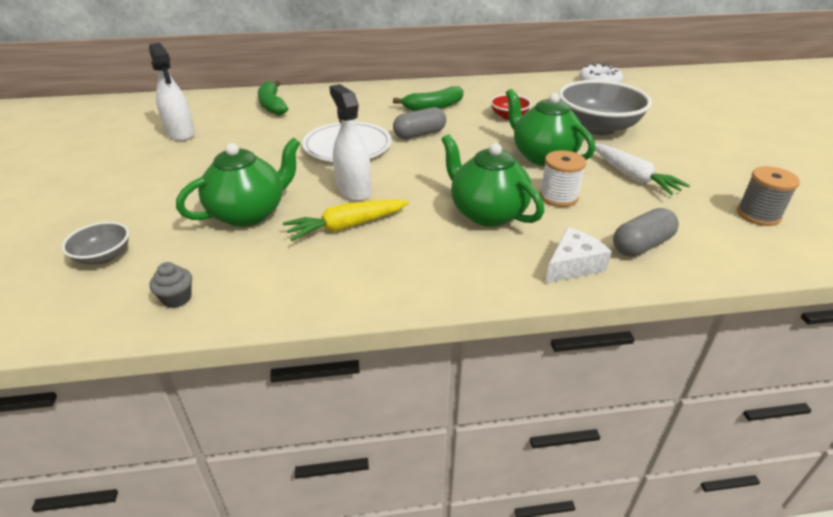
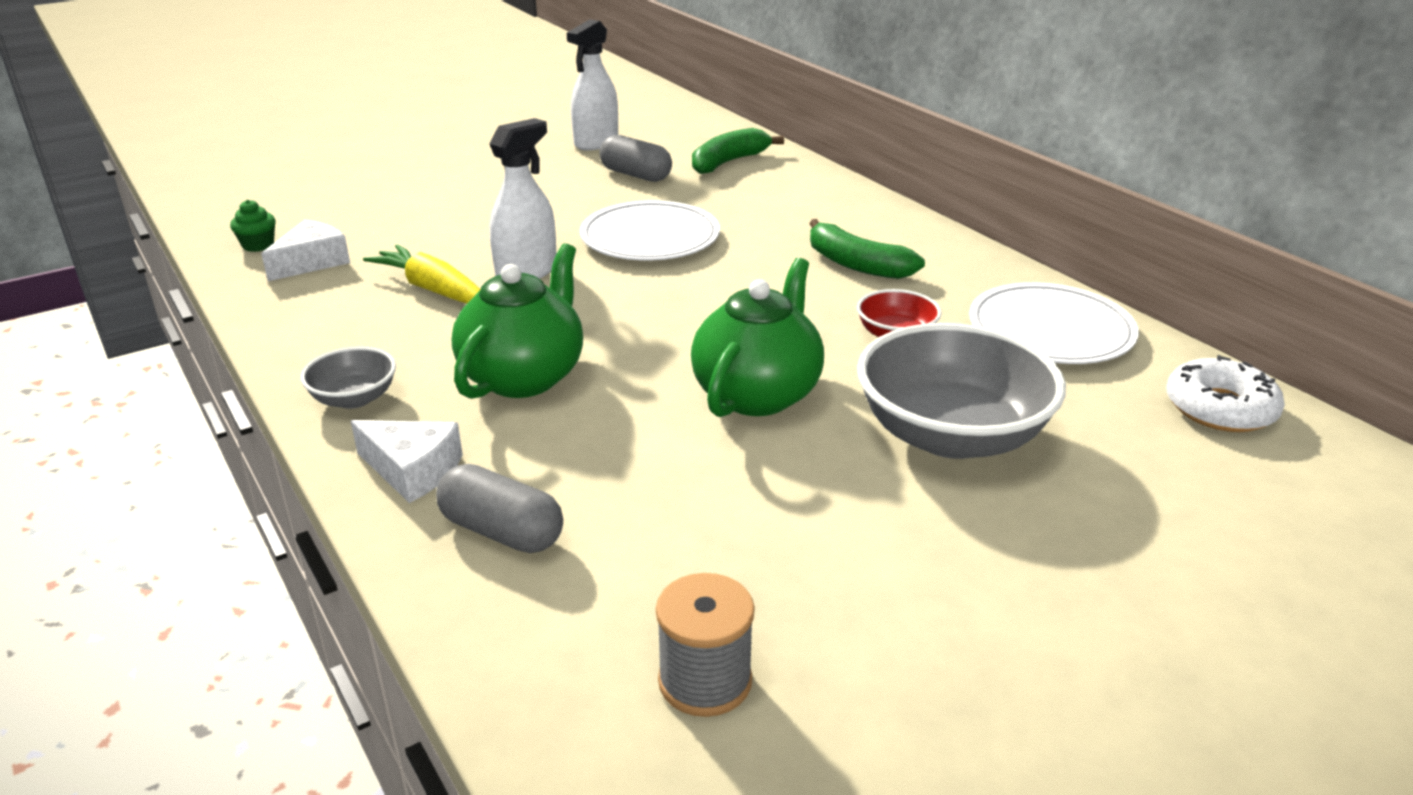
camera: 65 degrees right, 5 degrees down
(103, 256) = (317, 193): grey bowl -> grey bowl (354, 398)
(177, 298) = (258, 245): grey cupcake -> green cupcake
(244, 273) = (312, 262): none -> white cheese
(249, 213) = (433, 230): green teapot -> none
(419, 134) = (738, 276): grey capsule -> grey capsule (635, 175)
(525, 89) = (1050, 330): none -> white plate
(558, 197) = (616, 430): white spool -> none
(632, 177) = (755, 500): white carrot -> none

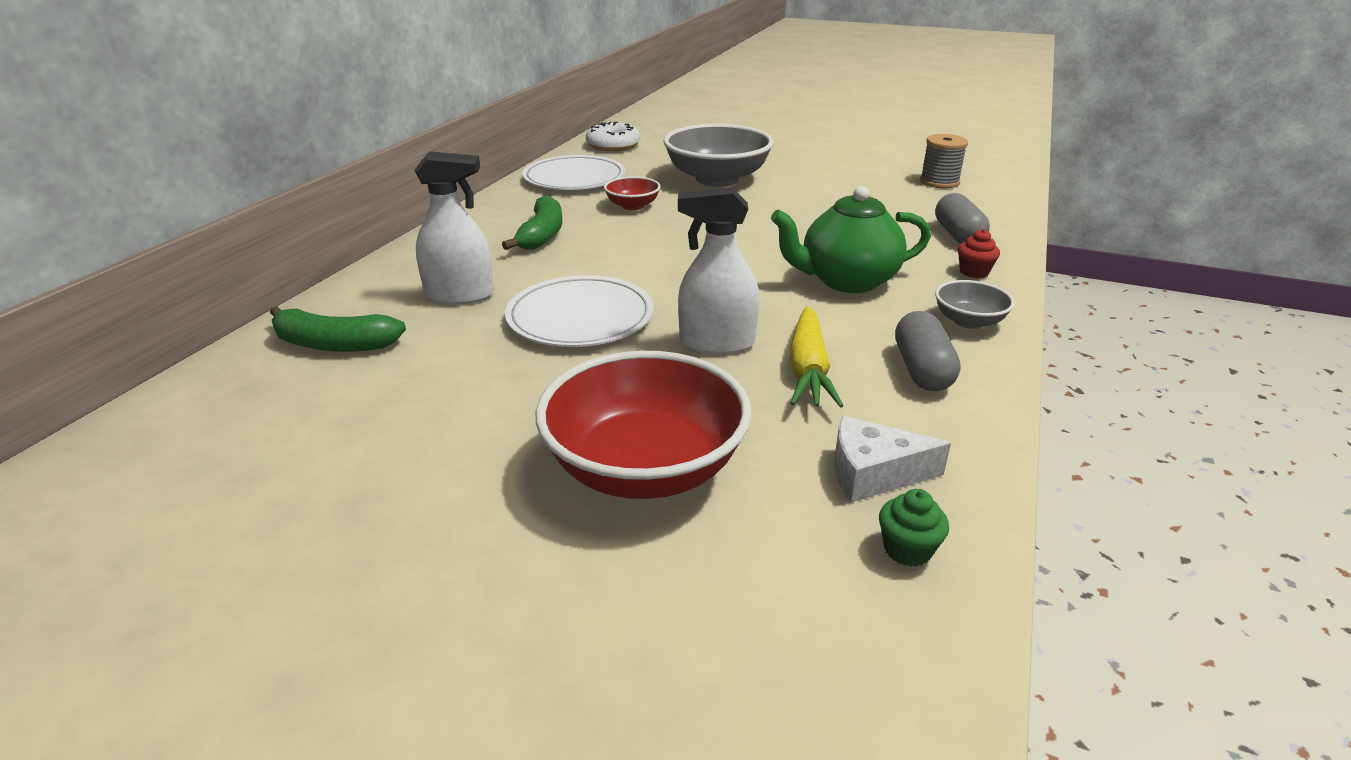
camera: 125 degrees left, 0 degrees up
(412, 470) = (974, 272): white cheese -> red cupcake
(441, 208) = (645, 468): none -> red bowl
(596, 142) = (302, 462): white spray bottle -> white spray bottle (460, 295)
(635, 175) = (419, 383): grey capsule -> grey capsule (922, 370)
(758, 393) = (750, 220): green teapot -> none

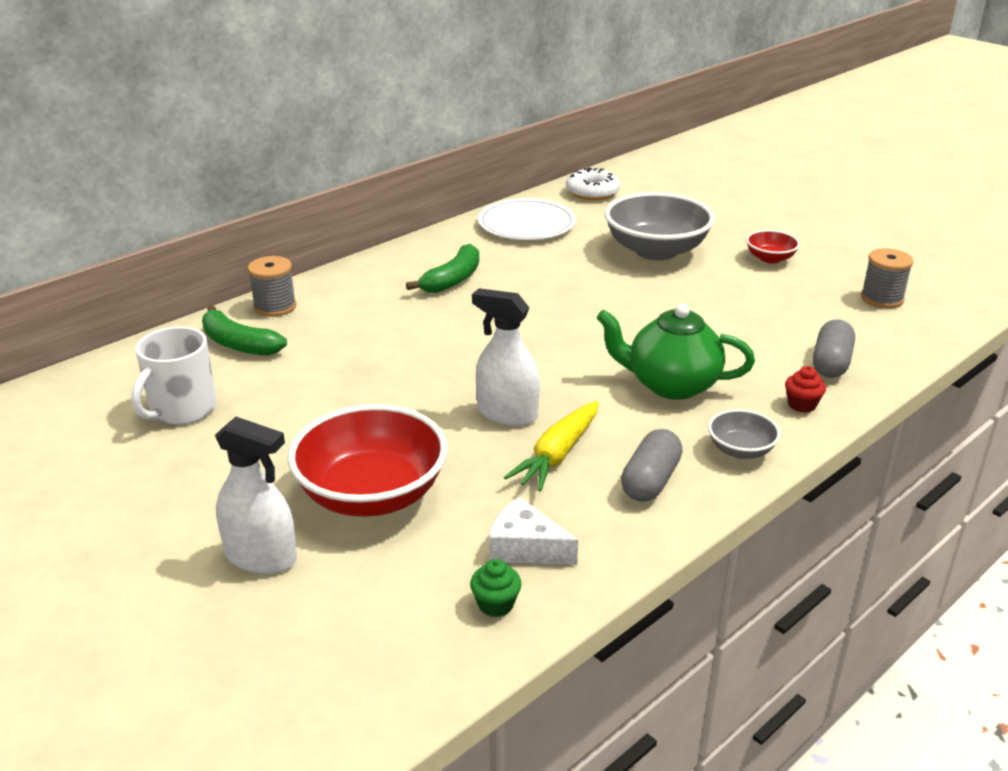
camera: 25 degrees right, 0 degrees up
(308, 436) = (182, 409): none -> white mug
(353, 297) = (275, 307): none -> grey spool
(460, 295) = (350, 323): white spray bottle -> white spray bottle (261, 557)
(580, 317) = (422, 364): white plate -> none
(632, 206) = (552, 265): red bowl -> red bowl (770, 258)

